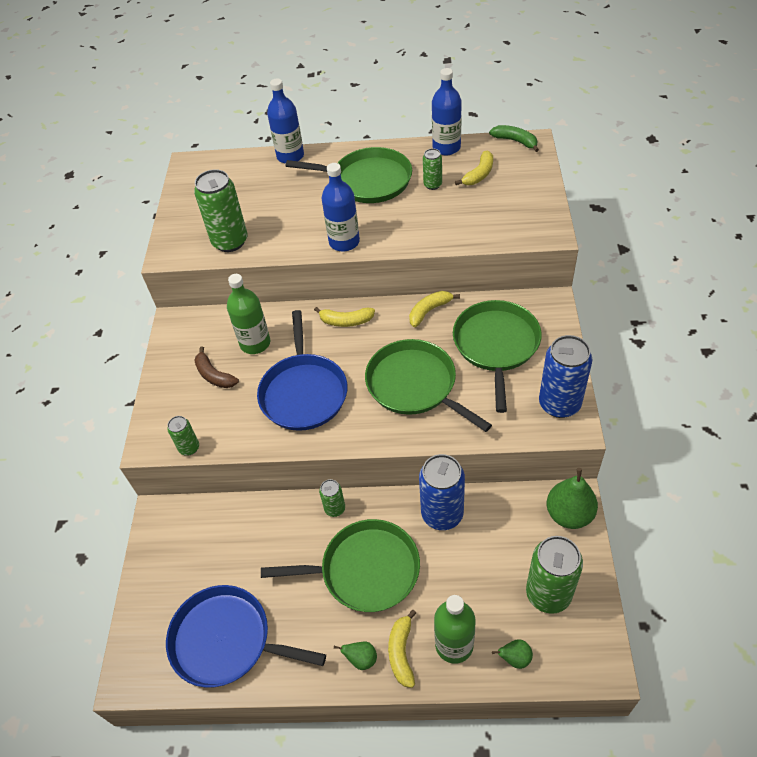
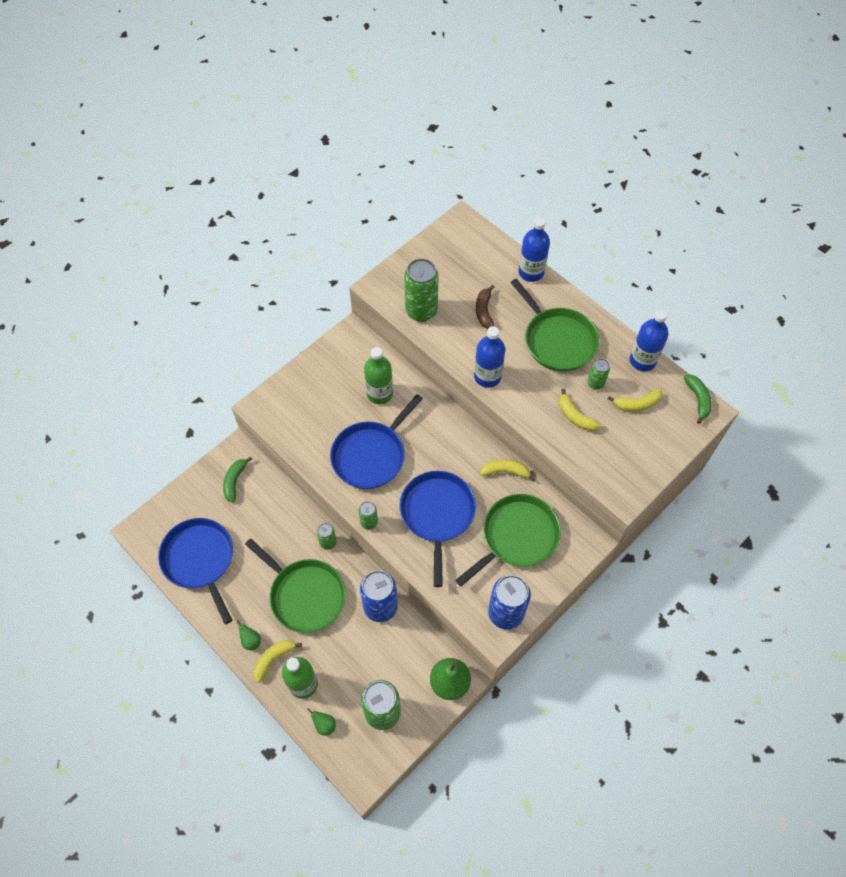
camera: 40 degrees right, 10 degrees up
(185, 541) = (235, 481): none -> green banana
(189, 448) = (276, 430): green can -> green can (369, 522)
(214, 375) = (335, 394): brown banana -> brown banana (484, 311)
(346, 321) = (447, 429): yellow banana -> yellow banana (575, 416)
(415, 385) = (437, 514): green pan -> blue pan

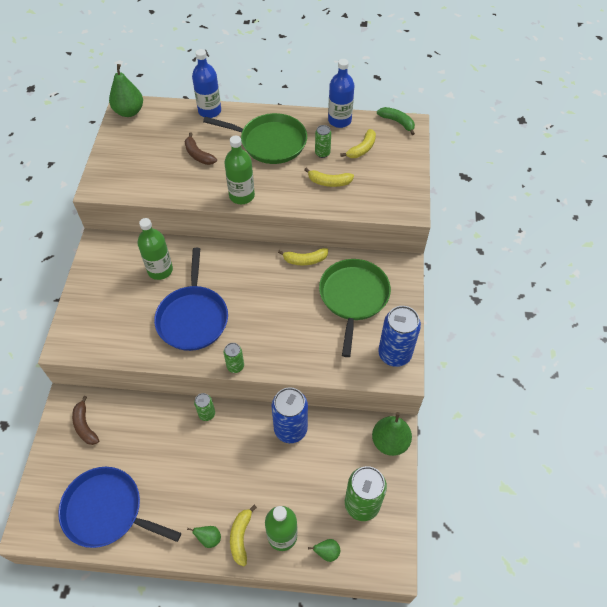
camera: 40 degrees left, 5 degrees down
(235, 481) = (85, 425): green banana -> brown banana
(305, 595) = (223, 467): green pan -> none
(421, 311) = (149, 183): green can -> none
(437, 514) = (282, 323): blue pan -> none
(461, 228) = (129, 112): none -> green pear
(487, 376) = (242, 196): blue bottle -> green bottle
(505, 471) = (305, 260): yellow banana -> yellow banana turned 150 degrees counterclockwise

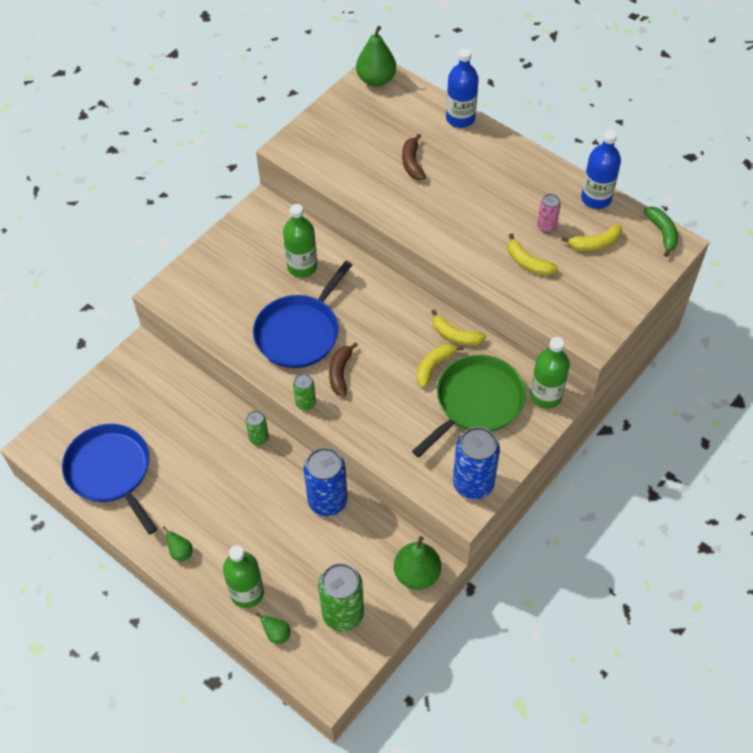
camera: 35 degrees right, 0 degrees up
(85, 425) = (142, 383): brown banana -> brown banana (340, 373)
(241, 537) = (209, 569): yellow banana -> yellow banana (434, 366)
(242, 196) = (424, 230): green bottle -> green bottle (545, 396)
(270, 142) = (498, 186): green pan -> none
(322, 153) = (546, 226): green can -> pink can

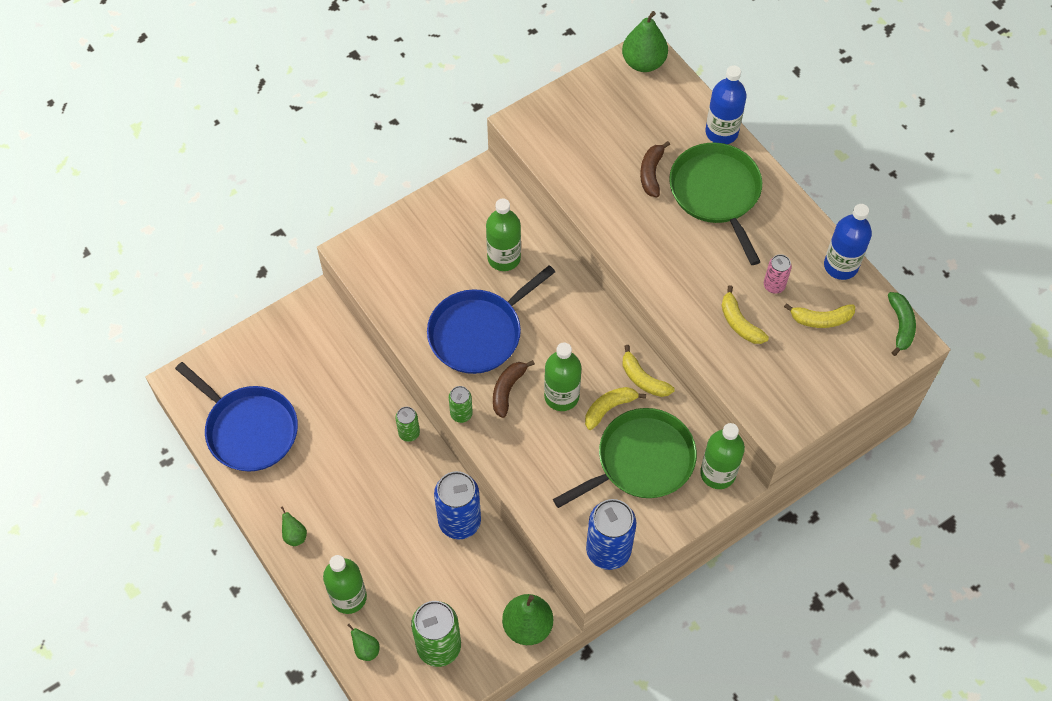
camera: 15 degrees right, 5 degrees up
(111, 471) = (248, 429): blue pan -> blue pan turned 150 degrees clockwise
(389, 367) = (561, 396): none -> green bottle
(472, 166) = (716, 193): none -> green pan

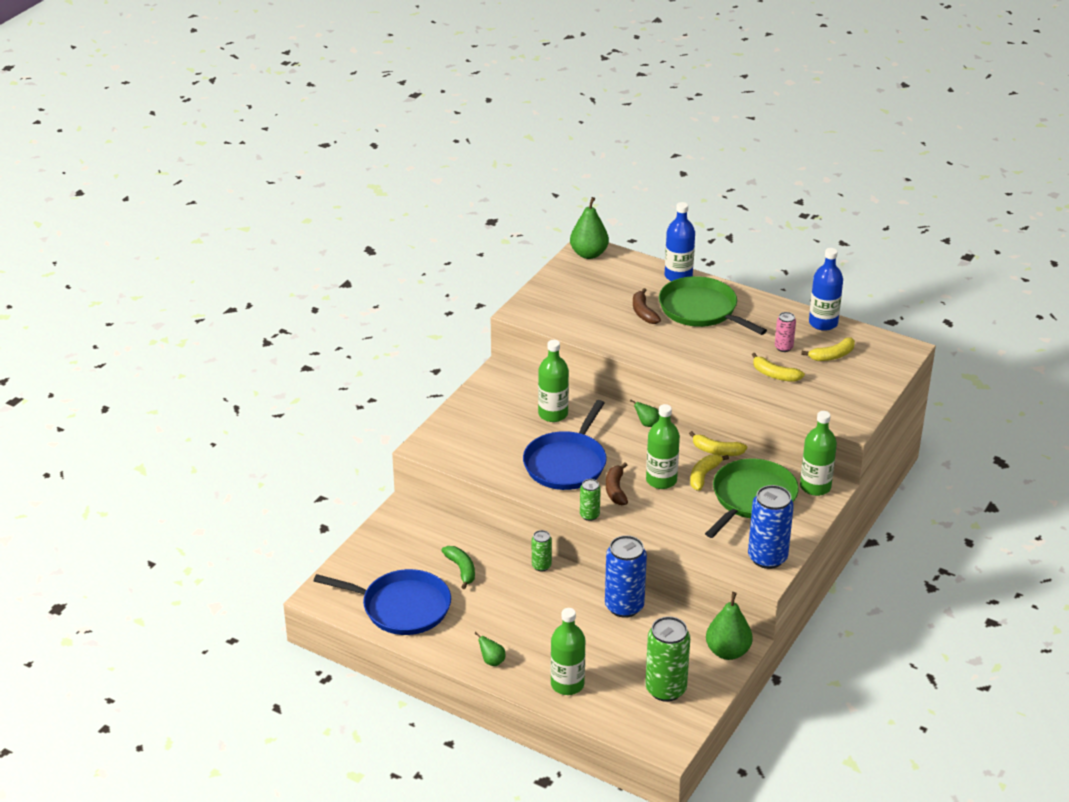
camera: 25 degrees left, 25 degrees down
(366, 649) = (606, 712): green pear -> green pear (647, 424)
(901, 325) = (891, 342): green banana -> green banana (461, 569)

